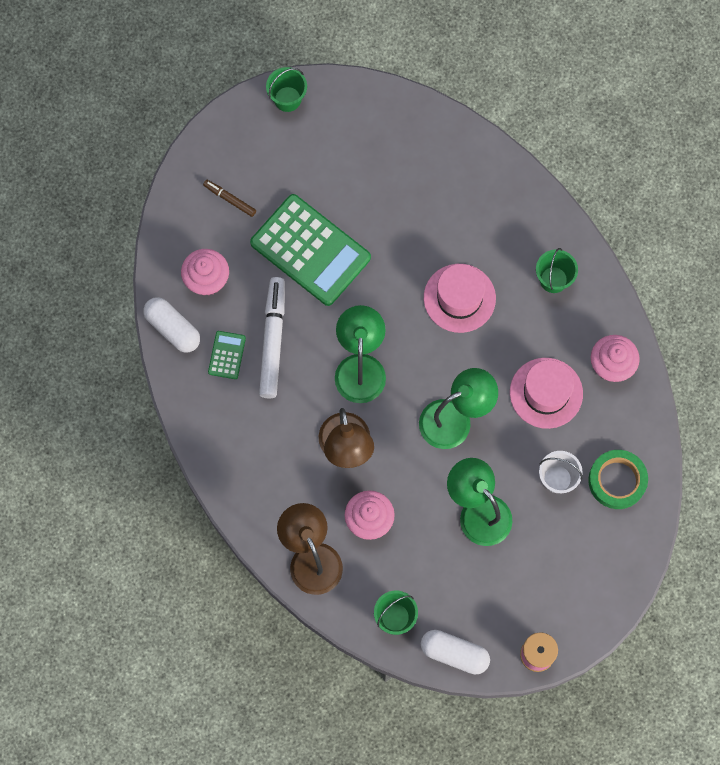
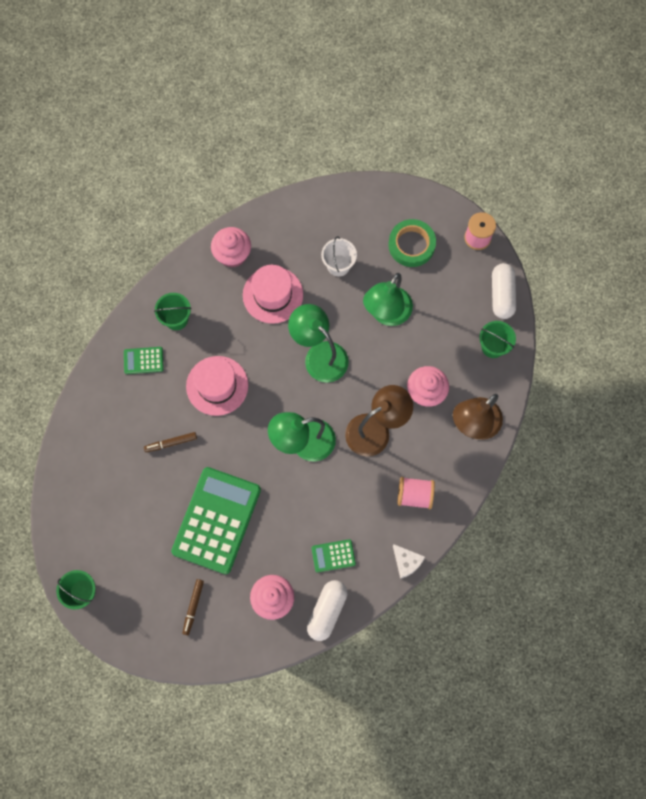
camera: 110 degrees left, 0 degrees up
(190, 428) = (406, 562): none -> white cheese
(258, 463) = (414, 495): none -> pink spool
(273, 340) = (306, 522): white marker -> none
(412, 230) = (171, 443): none -> brown marker
(516, 230) = (143, 360): none -> green calculator
(617, 480) = (323, 223): green tape -> green tape (411, 245)

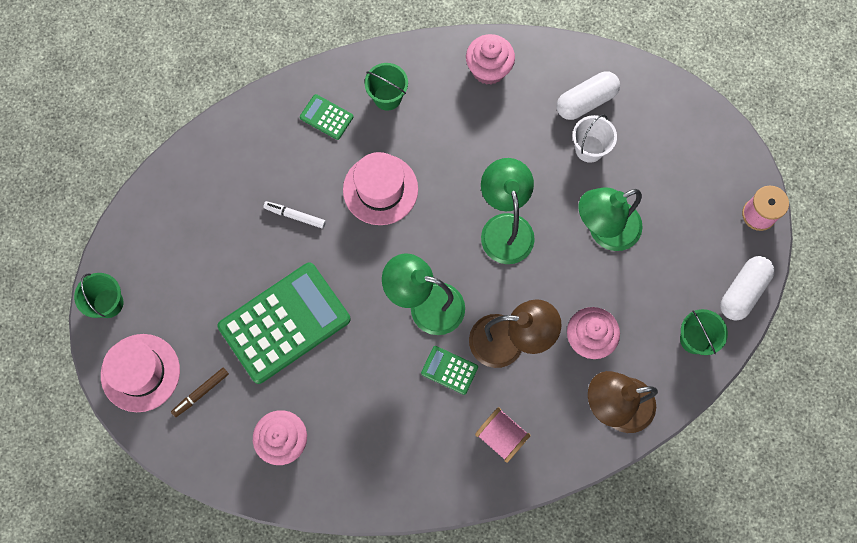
camera: 35 degrees right, 0 degrees up
(171, 443) = (295, 216): brown marker -> white marker
(273, 295) = (500, 135): pink hat -> pink hat (140, 372)
(327, 611) = (328, 491): white capsule -> white capsule (586, 101)
(333, 556) = (374, 440): green calculator -> green calculator (449, 370)
(406, 562) = (444, 499): white cheese -> none
(411, 245) = (681, 177): green tape -> none

